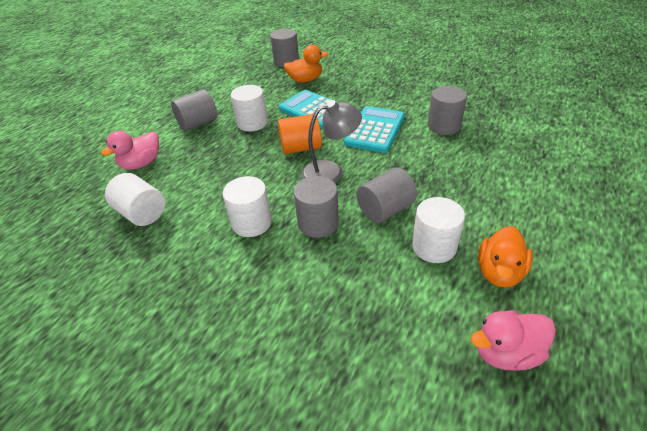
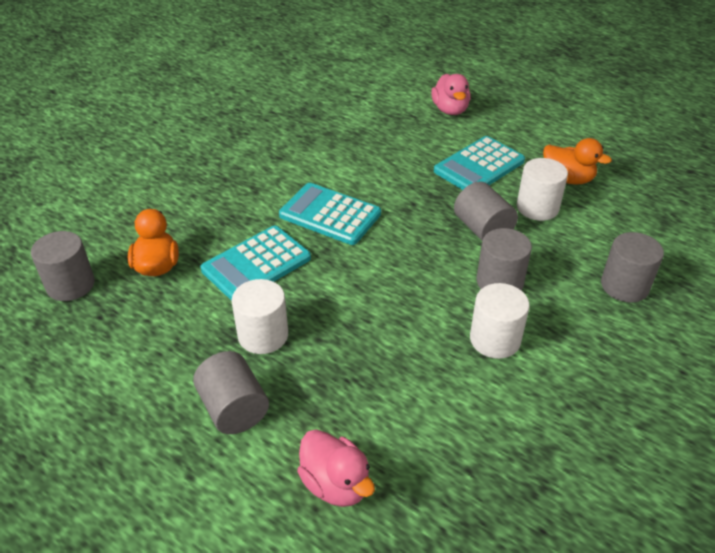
camera: 85 degrees left, 0 degrees up
(142, 213) = (464, 465): white cylinder -> none
(301, 148) = (349, 285): orange cylinder -> none
(331, 171) = (407, 262): grey lamp -> none
(444, 126) = (341, 162): grey cylinder -> grey cylinder (624, 286)
(484, 202) = (479, 166): none -> turquoise calculator
(506, 353) = (647, 195): pink duck -> pink duck (450, 110)

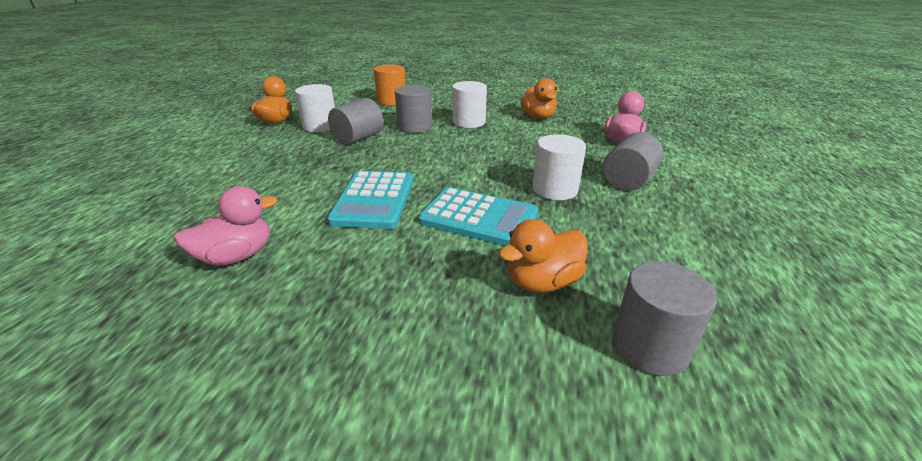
camera: 115 degrees left, 10 degrees down
(450, 110) = (142, 178): pink duck -> pink duck (236, 256)
(479, 166) = (263, 151): turquoise calculator -> none
(482, 431) = (538, 117): none -> orange duck
(624, 286) = (392, 101): grey cylinder -> orange cylinder

